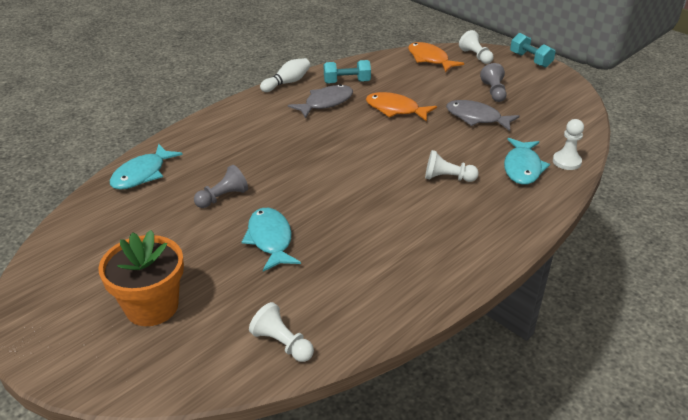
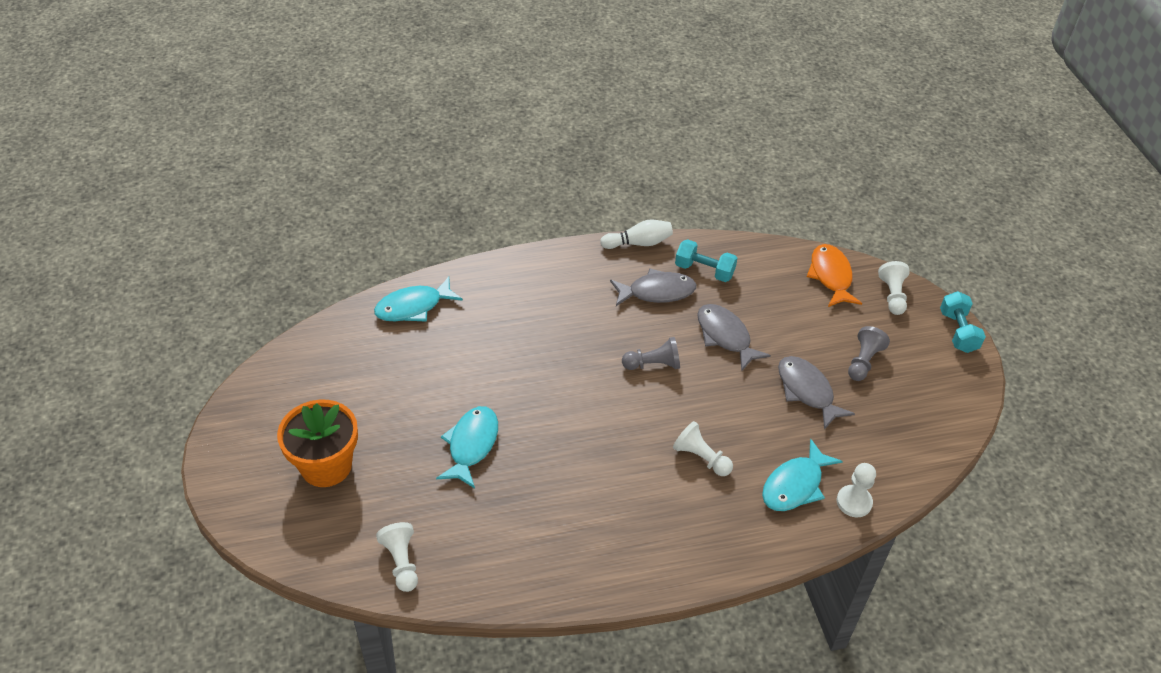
camera: 30 degrees right, 10 degrees up
(223, 197) = (465, 372): grey pawn -> grey pawn (653, 364)
(395, 109) = (725, 336): orange fish -> grey fish

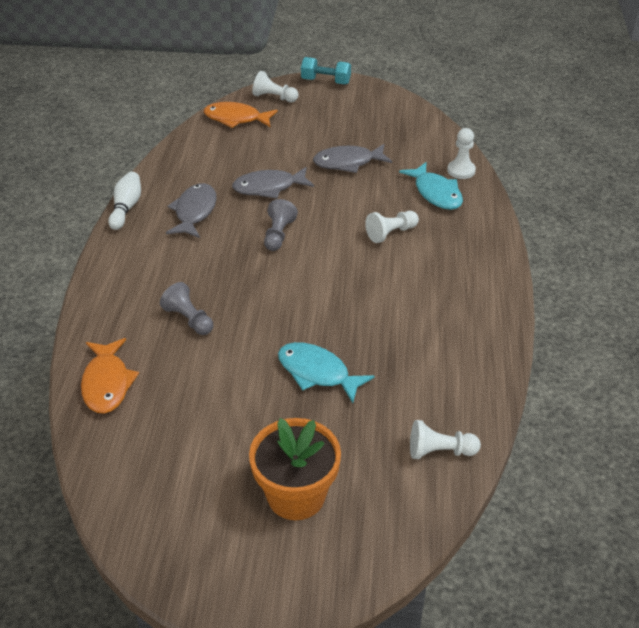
camera: 70 degrees left, 5 degrees down
(413, 307) = (107, 383): turquoise fish -> orange fish
(704, 271) = (187, 179): turquoise dumbbell -> none
(863, 362) = (332, 129): grey pawn -> grey pawn (189, 319)

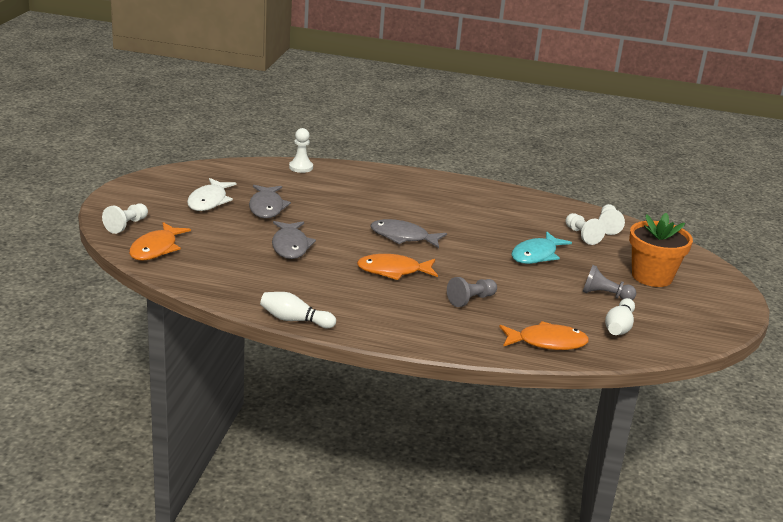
camera: 85 degrees left, 15 degrees down
(151, 451) = (619, 327): none -> white bowling pin
(194, 212) = (315, 285): grey fish -> grey fish (403, 237)
(238, 258) = (393, 271): none -> orange fish
(278, 235) = (364, 250): grey pawn -> grey pawn (605, 295)
(325, 81) = (113, 197): turquoise dumbbell -> none
(344, 129) = (209, 201): none -> white fish
(391, 233) = (376, 206): white pawn -> white pawn (582, 236)
(436, 193) = (328, 181): turquoise fish -> none

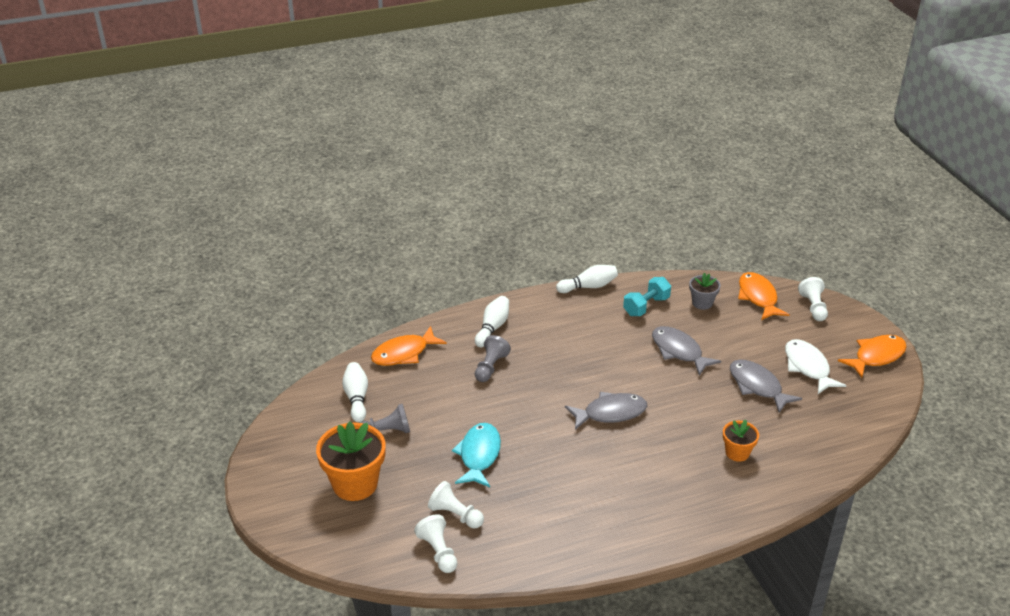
camera: 150 degrees right, 10 degrees up
(211, 265) = (702, 303): none -> grey flower pot
(265, 283) = (646, 306): none -> turquoise dumbbell
(301, 167) = (816, 466): white pawn -> none
(341, 189) = (737, 453): none -> orange flower pot
(393, 271) = (576, 366): orange fish -> orange fish (876, 356)
(436, 327) = (492, 328): none -> white bowling pin

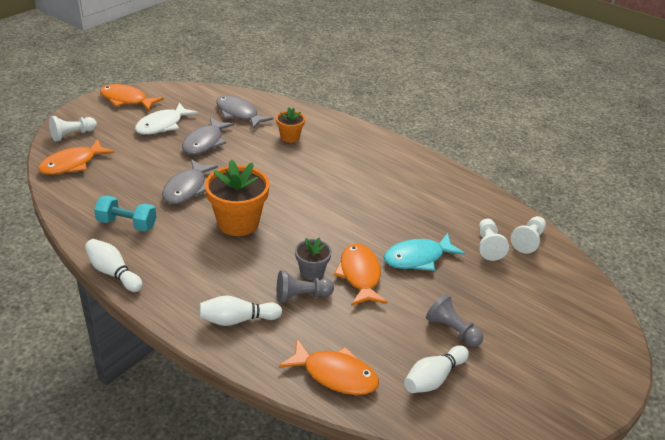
camera: 125 degrees left, 0 degrees up
(355, 484) = (527, 320): orange flower pot -> orange flower pot (238, 223)
(487, 409) = (360, 275): none -> orange fish
(610, 413) = (300, 203): grey fish -> grey fish (239, 114)
(702, 303) = (100, 192): grey flower pot -> grey flower pot (312, 272)

